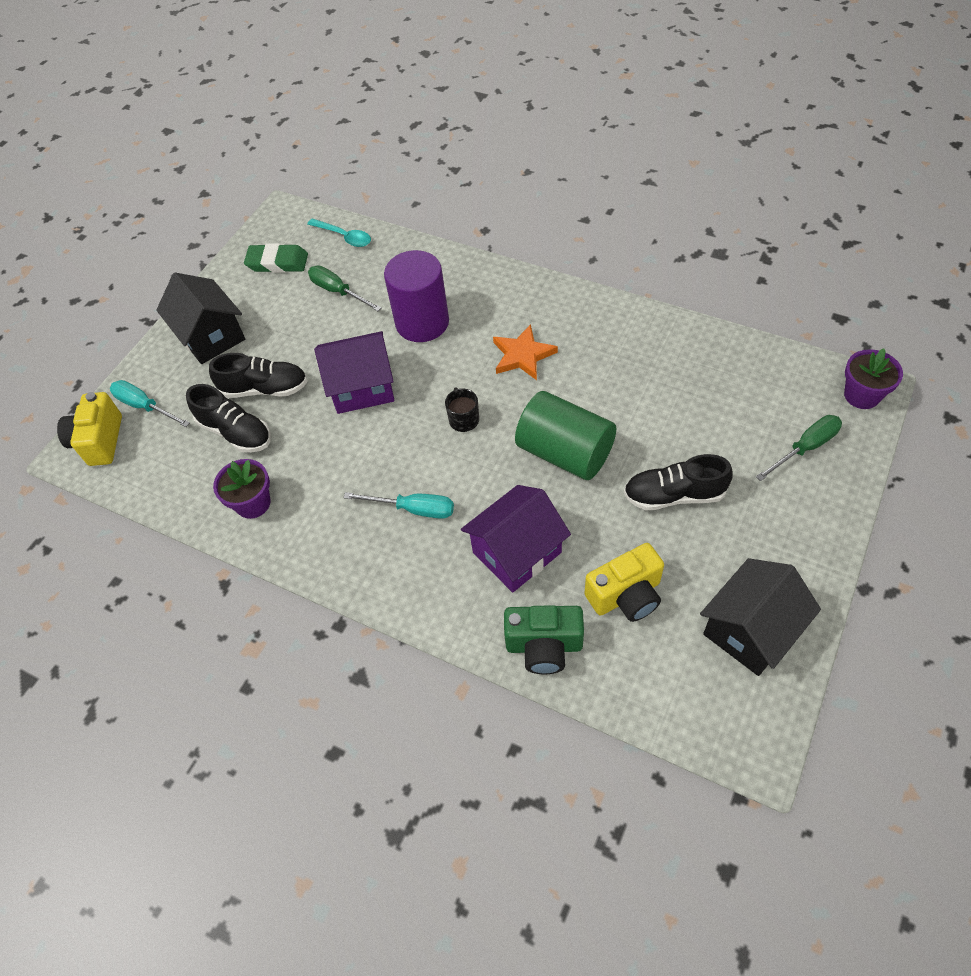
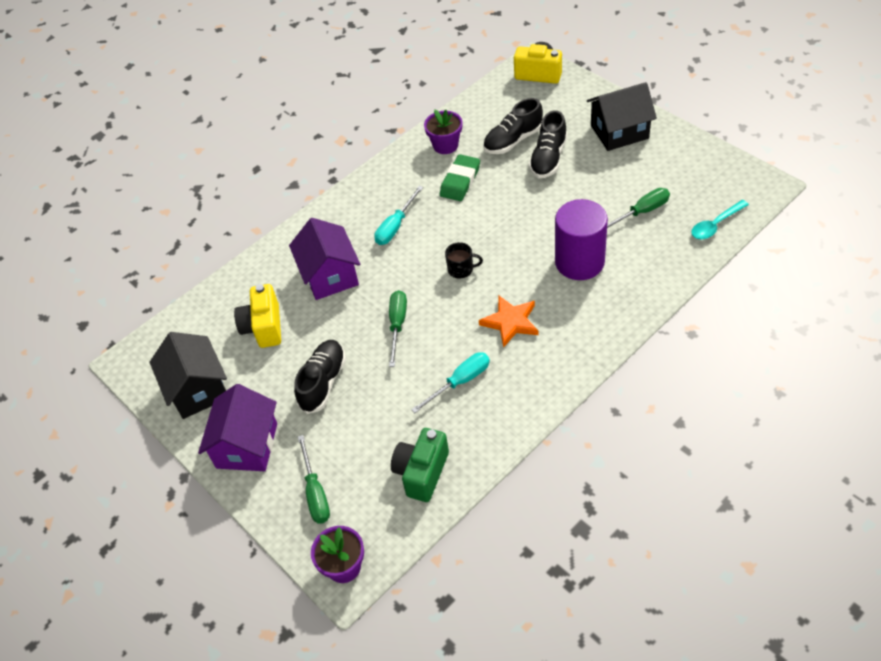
camera: 110 degrees right, 5 degrees down
(145, 406) = (561, 95): turquoise screwdriver -> turquoise screwdriver (460, 382)
(277, 262) = (695, 177): green eraser -> green eraser (460, 181)
(362, 387) = (523, 214): purple house -> purple house (247, 445)
(544, 646) = (256, 274): green camera -> green camera (422, 472)
(565, 452) = (397, 325): green cylinder -> green screwdriver

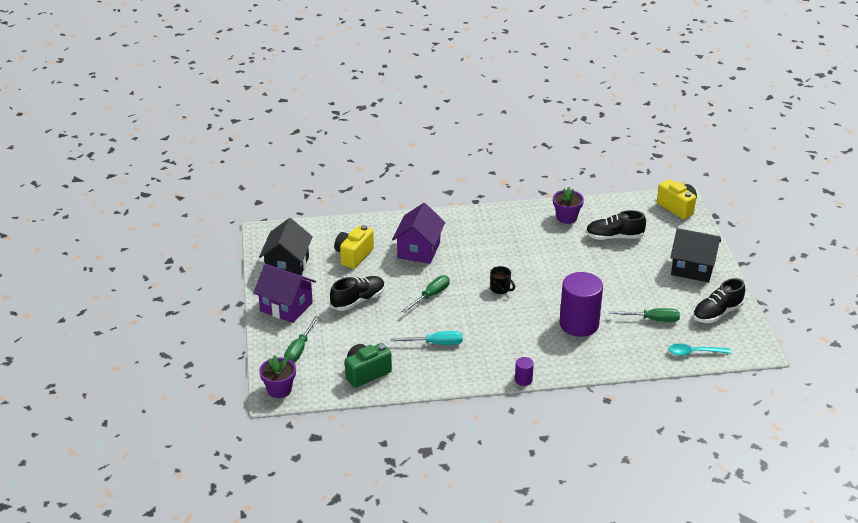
camera: 30 degrees right, 15 degrees down
(247, 445) = (286, 307): purple house -> purple house turned 75 degrees clockwise
(395, 226) = (485, 245): turquoise screwdriver -> none
(460, 181) = (553, 242): green eraser -> none
(510, 322) = (499, 331): orange star -> none
(548, 158) = (625, 259): black shoe -> black shoe (717, 313)
(592, 366) = (523, 380): none -> purple cylinder

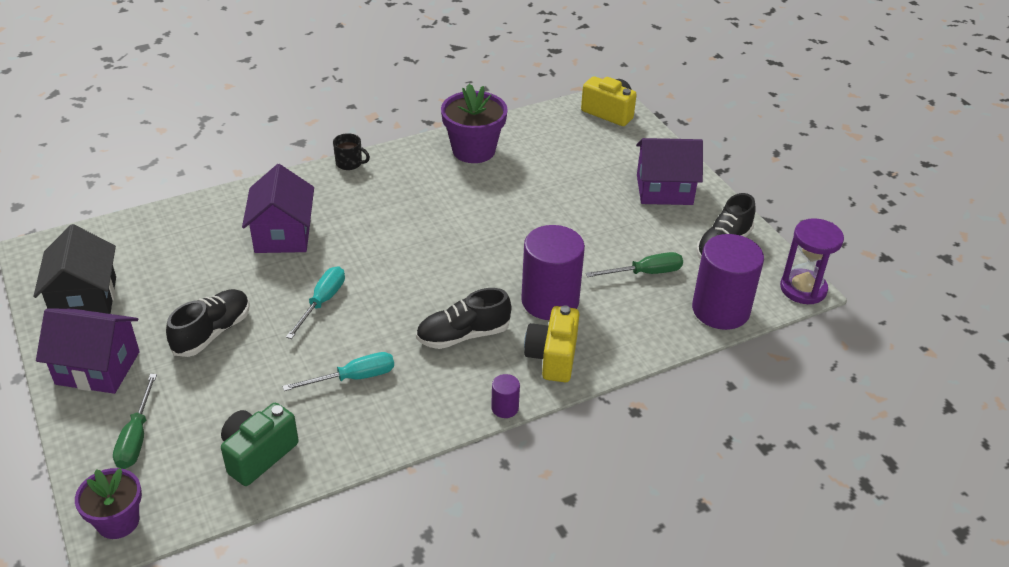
camera: 20 degrees left, 5 degrees up
(354, 255) = (187, 262): yellow camera -> yellow camera (552, 357)
(431, 296) = (322, 302): green screwdriver -> turquoise screwdriver
(500, 288) = (420, 270): black mug -> black mug (349, 163)
(566, 217) = (473, 150): purple flower pot -> purple flower pot, size x1.52
(614, 237) = (546, 165): black shoe -> black shoe (463, 335)
(692, 268) = (664, 190): black house -> purple house
(694, 352) = (720, 310): turquoise spoon -> purple cylinder
(760, 351) = (803, 289): none -> purple hourglass

